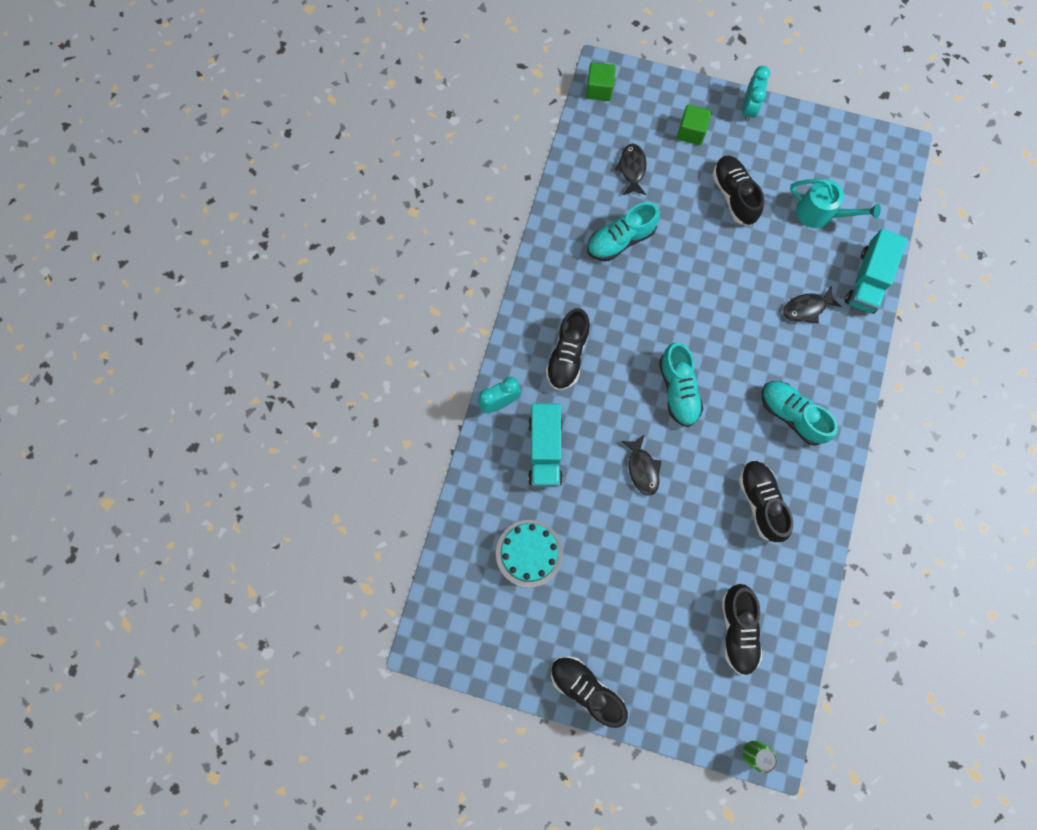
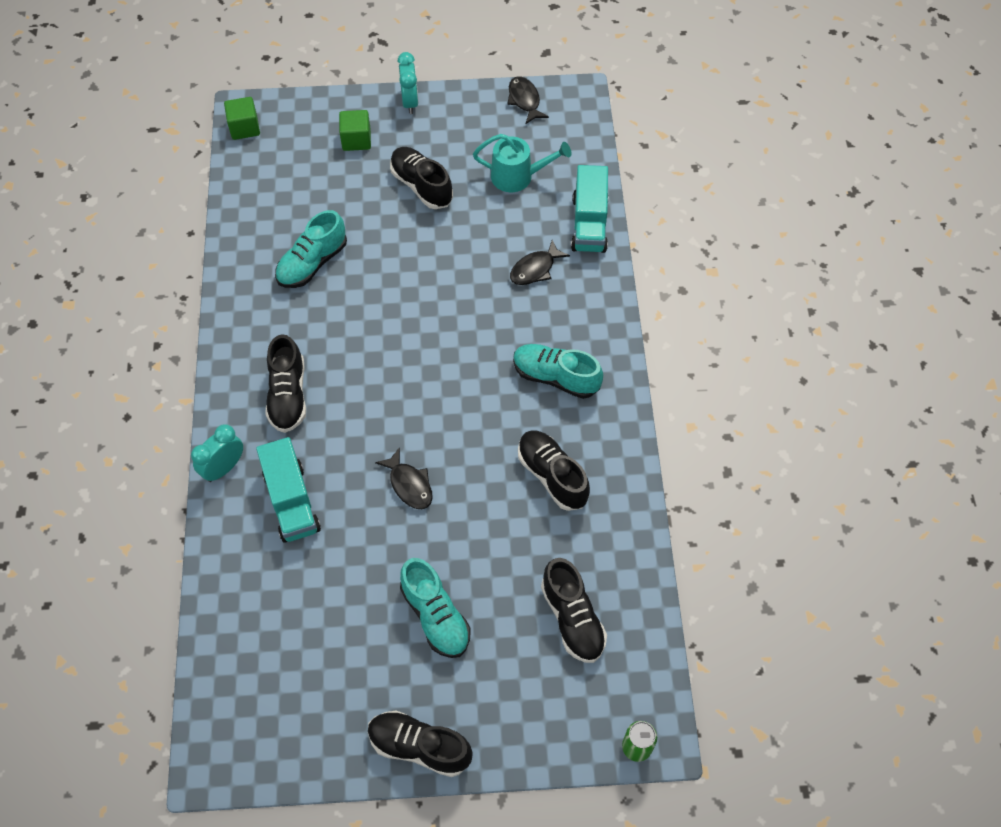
camera: 20 degrees left, 15 degrees down
(529, 553) = (306, 618): turquoise cake -> none
(632, 169) = (304, 192): black fish -> black fish (524, 100)
(678, 390) = (423, 391): turquoise shoe -> turquoise shoe (435, 616)

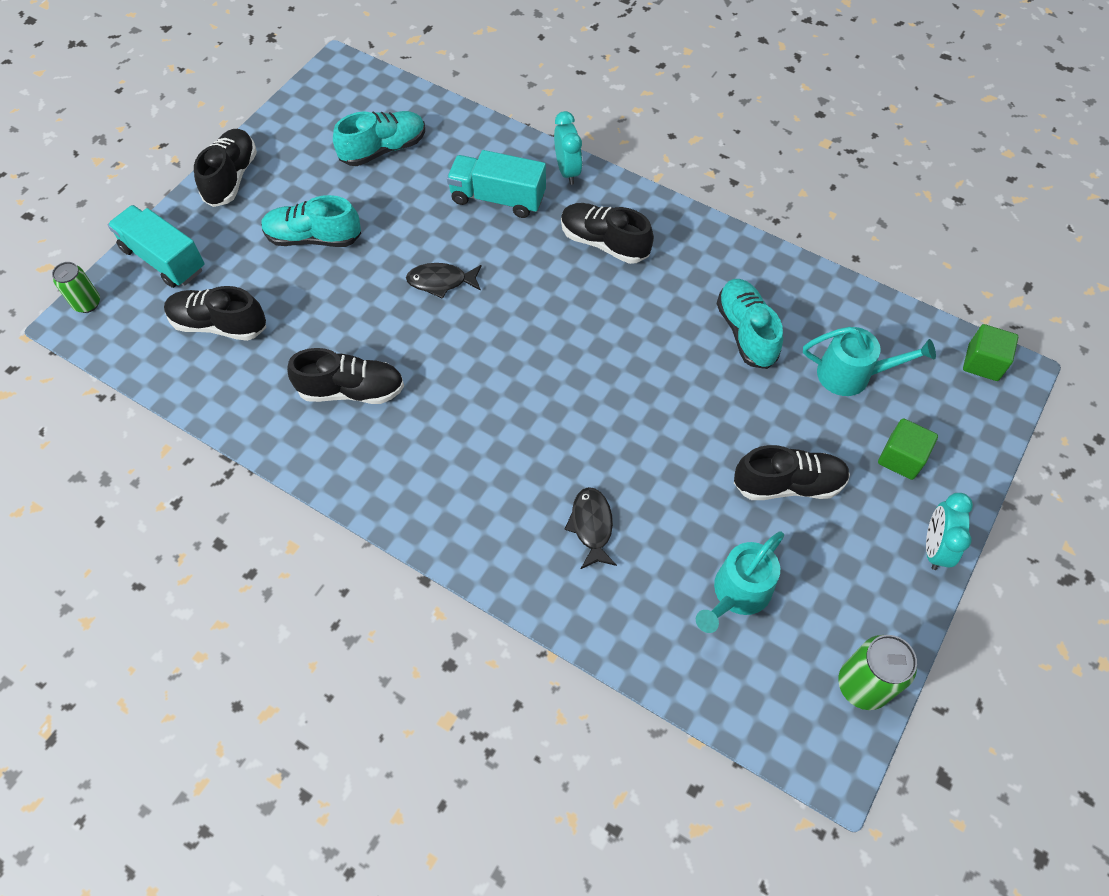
camera: 125 degrees right, 0 degrees up
(307, 189) = (852, 375): none -> turquoise watering can
(410, 102) = (934, 547): turquoise clock -> turquoise clock turned 75 degrees clockwise
(420, 747) = (231, 178): black shoe -> black shoe turned 45 degrees counterclockwise
(524, 100) = (862, 685): black fish -> green can
(556, 377) = (447, 459): turquoise shoe -> turquoise shoe (383, 149)
(589, 224) = (613, 626): turquoise truck -> turquoise truck (164, 259)

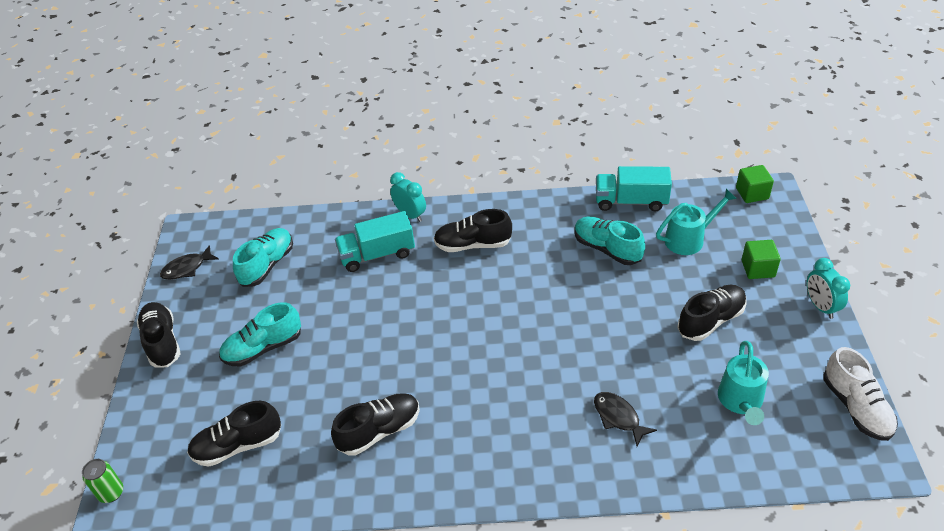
camera: 30 degrees left, 15 degrees down
(164, 259) = (152, 426): turquoise truck -> turquoise truck (631, 201)
(441, 281) = (383, 326): black fish -> black fish (187, 268)
(862, 685) = (856, 407): green can -> white shoe

